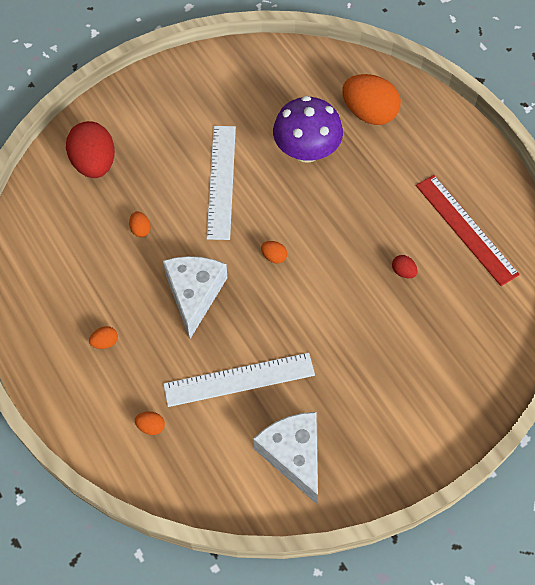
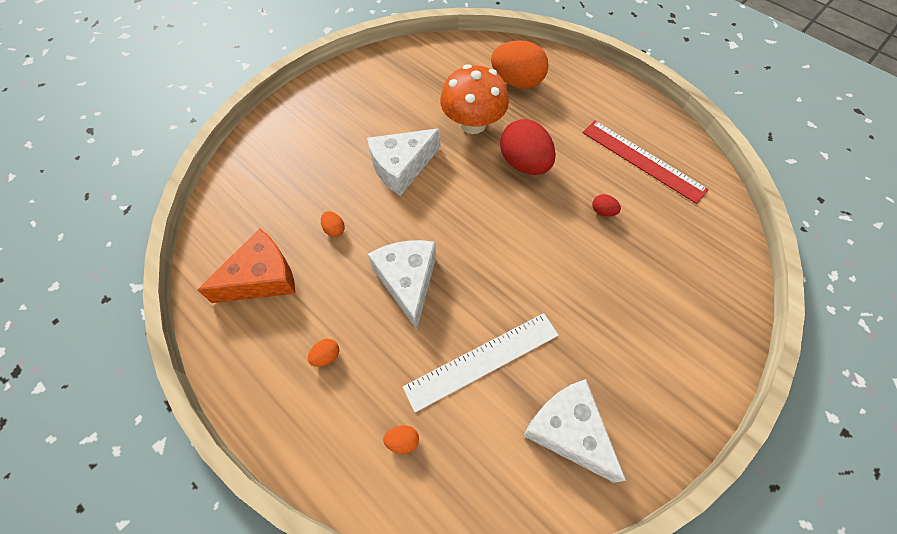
camera: 15 degrees left, 0 degrees up
(65, 259) = (262, 278): none -> orange cheese
(94, 163) = (271, 177): red egg -> red egg (524, 163)
(221, 181) = (402, 167): white ruler -> white cheese
(274, 257) = (475, 225): orange egg -> none
(306, 150) = (473, 123): purple mushroom -> orange mushroom

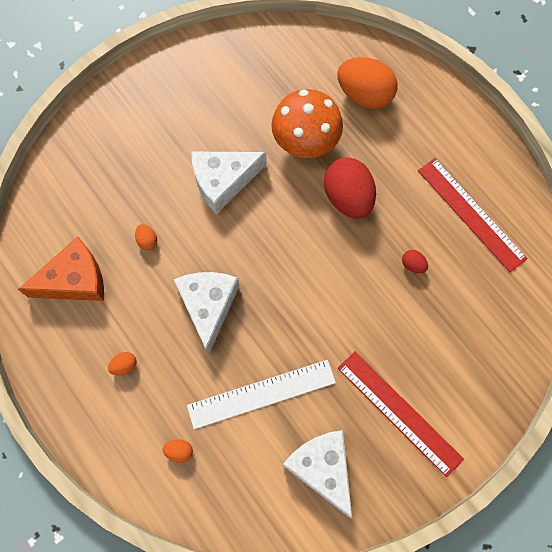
camera: 10 degrees right, 10 degrees up
(633, 354) = (399, 412): none -> red ruler

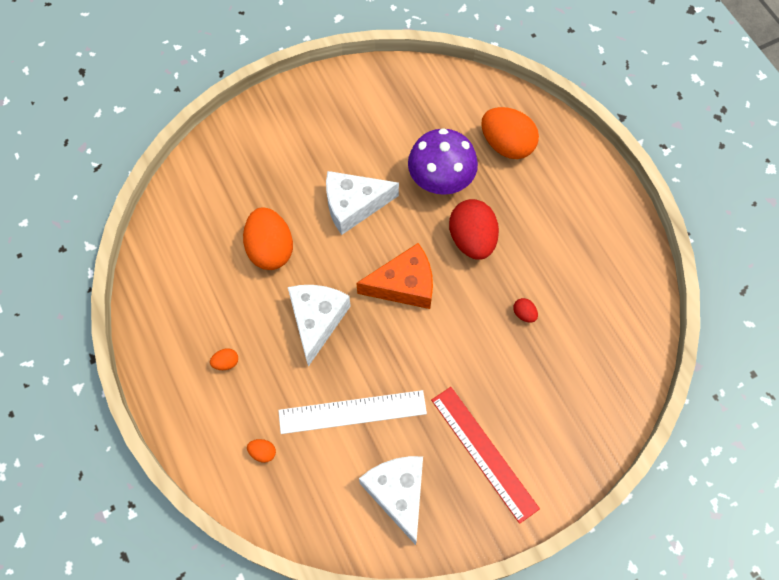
camera: 10 degrees right, 5 degrees down
(74, 280) = (194, 274): orange cheese -> orange cheese (404, 285)
(147, 241) = (270, 249): orange egg -> orange egg, size x2.37
(305, 141) = (441, 179): orange mushroom -> purple mushroom
(471, 214) = (591, 274): red ruler -> none

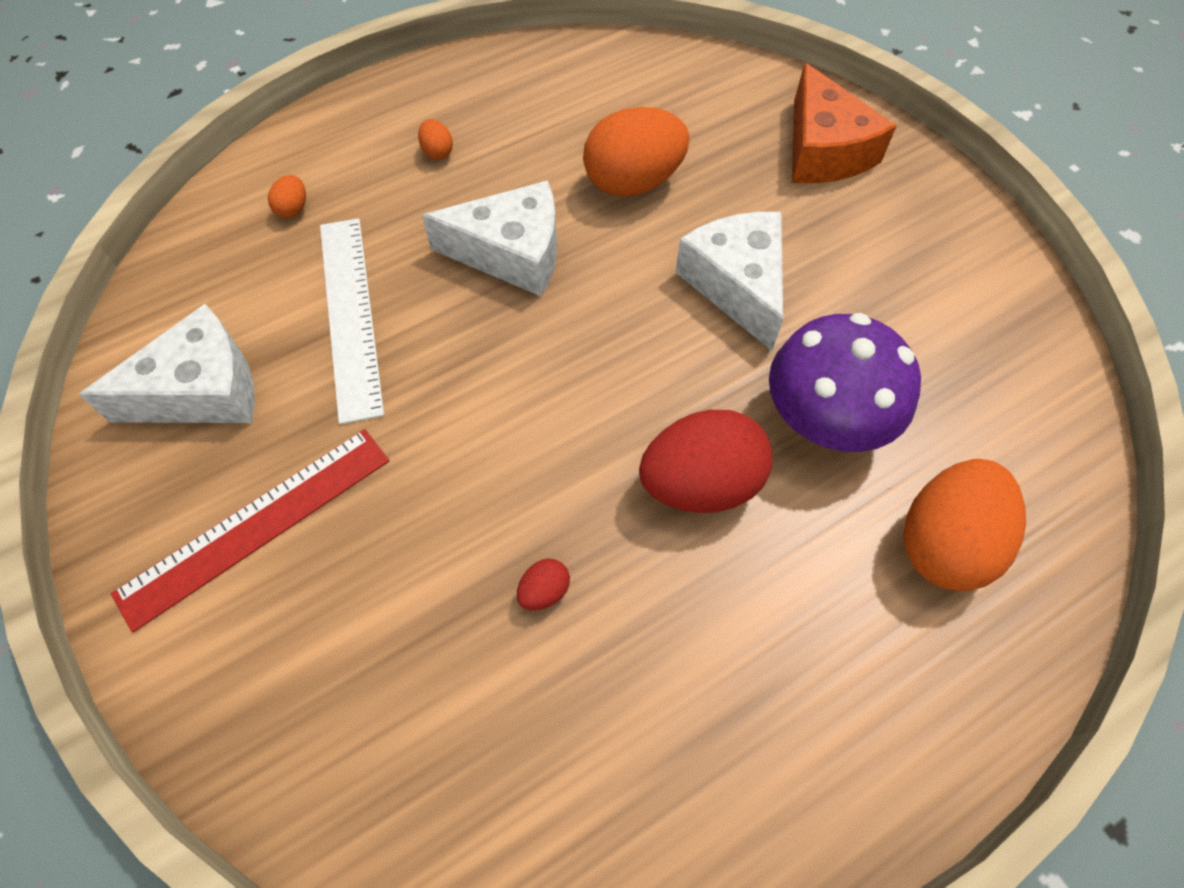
camera: 85 degrees right, 5 degrees down
(404, 285) = (589, 372): orange cheese -> orange cheese (823, 150)

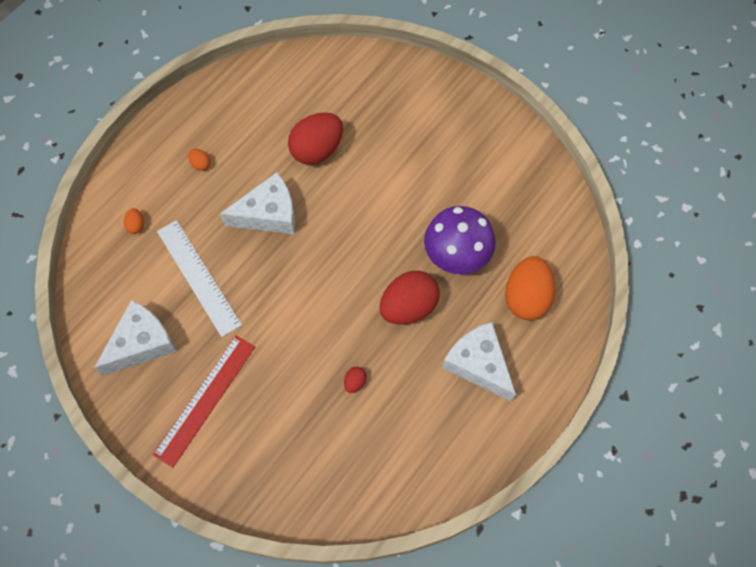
camera: 20 degrees left, 5 degrees up
(633, 182) = (317, 150): orange egg -> red egg
(737, 285) = (392, 195): white cheese -> white cheese (478, 364)
(823, 150) = (412, 97): orange cheese -> none

